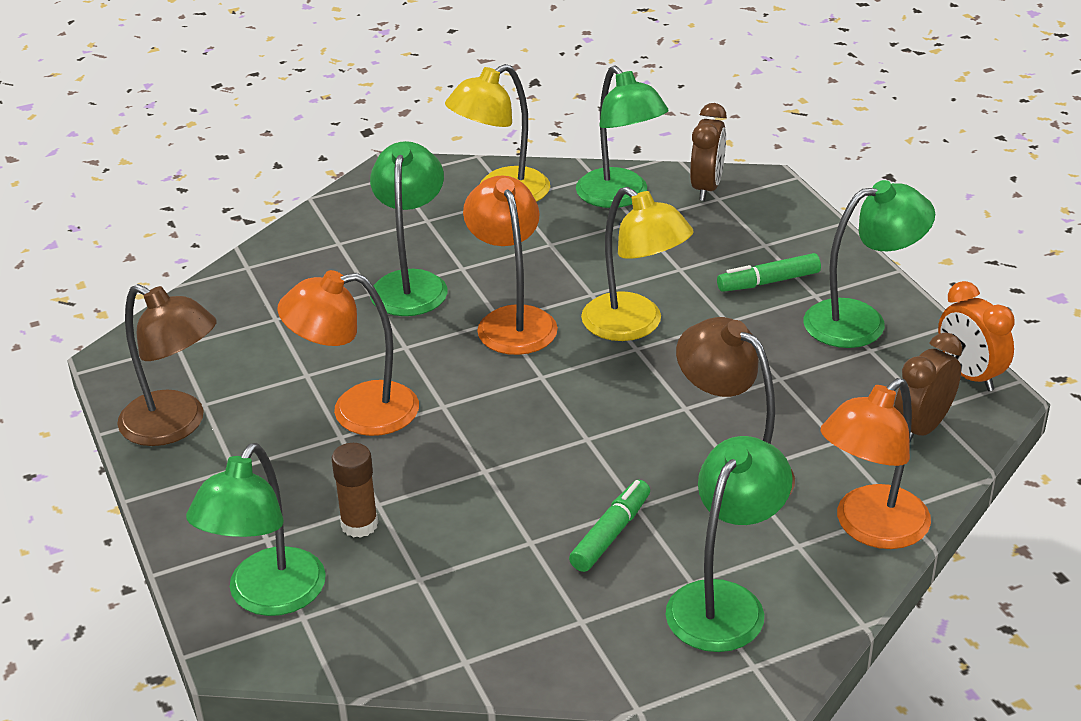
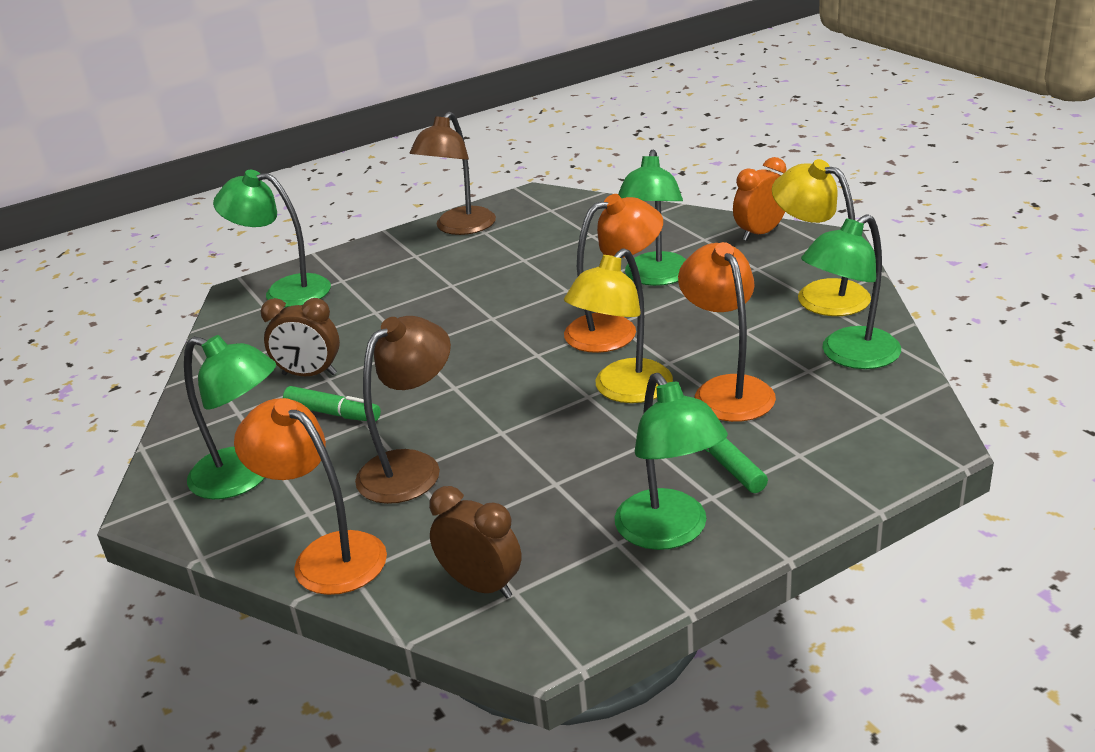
camera: 85 degrees right, 5 degrees down
(357, 411) = (481, 285): orange lamp -> orange lamp (727, 389)
(359, 524) = (353, 309): brown glue stick -> none
(411, 283) = (656, 277): green lamp -> green lamp turned 105 degrees clockwise
(707, 188) = (898, 405): brown clock -> brown clock (309, 374)
(969, 375) = (582, 621): orange clock -> orange clock (760, 233)

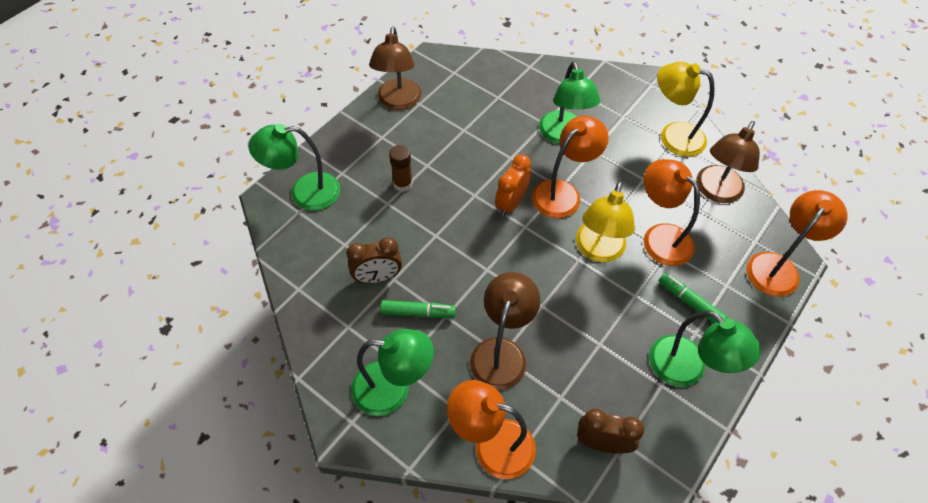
camera: 25 degrees left, 25 degrees up
(408, 297) = (403, 184): none -> brown glue stick
(760, 233) = (608, 79): orange clock -> orange clock (511, 203)
(849, 356) = (716, 192): green lamp -> brown lamp
(900, 447) = (778, 267): none -> orange lamp

